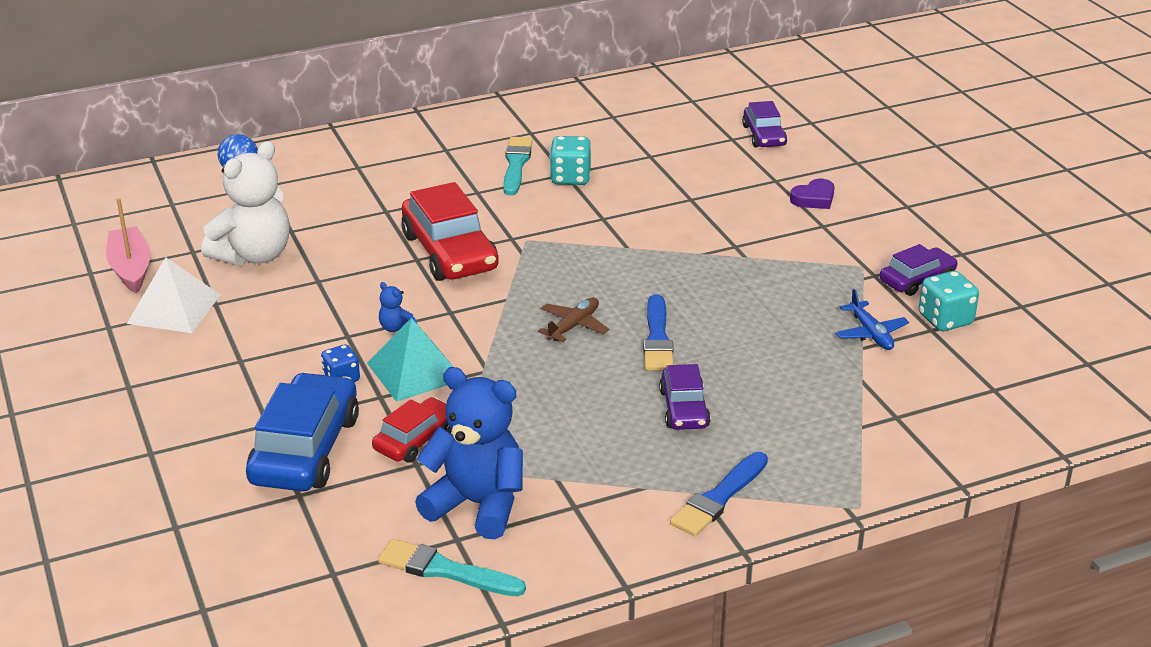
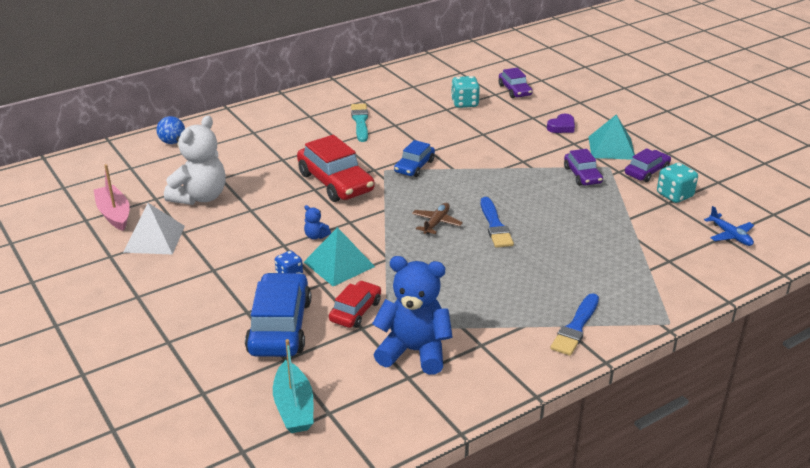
camera: 10 degrees left, 0 degrees up
(289, 560) = (294, 407): none -> turquoise boat
(445, 570) = (408, 400): turquoise brush -> none
(570, 178) = (399, 127): turquoise dice -> turquoise dice (464, 103)
(571, 239) = (414, 166): none -> blue car
(684, 409) = (530, 270): purple car -> purple car (582, 175)
(870, 333) = (631, 208): blue plane -> blue plane (730, 235)
(878, 238) = (611, 148): none -> turquoise pyramid

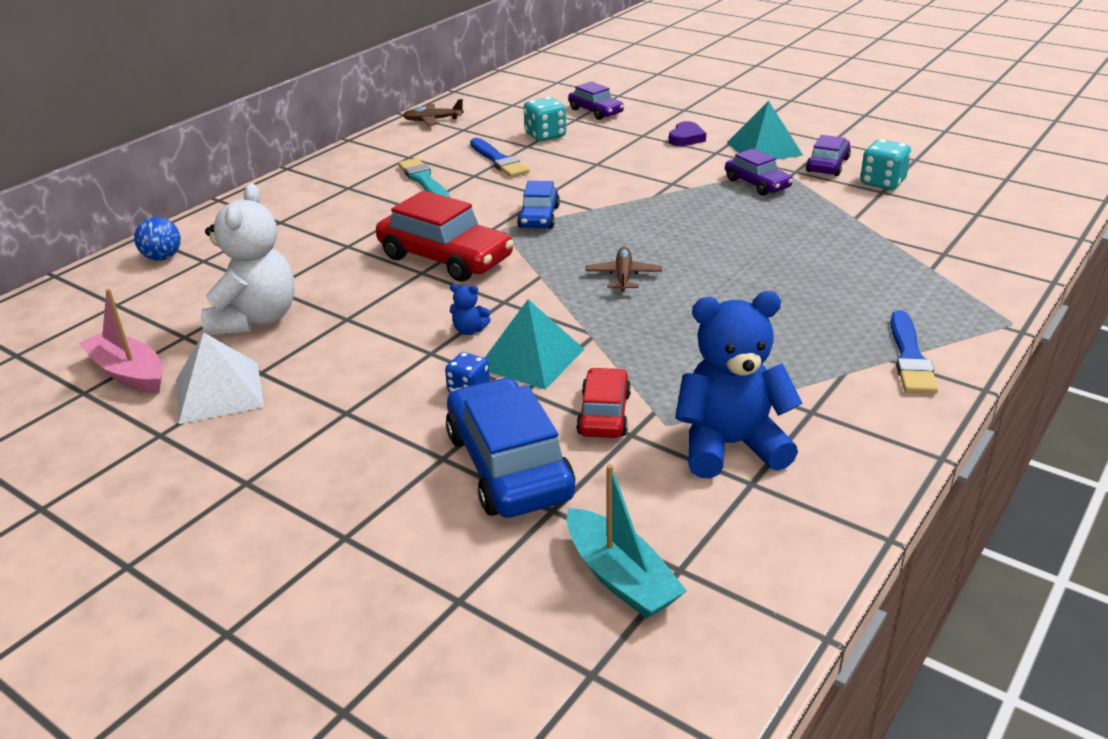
camera: 20 degrees left, 0 degrees up
(398, 74) = (433, 120): none -> brown plane
(495, 225) = (701, 262): blue brush -> blue brush (499, 160)
(730, 235) = (984, 211): blue plane -> none

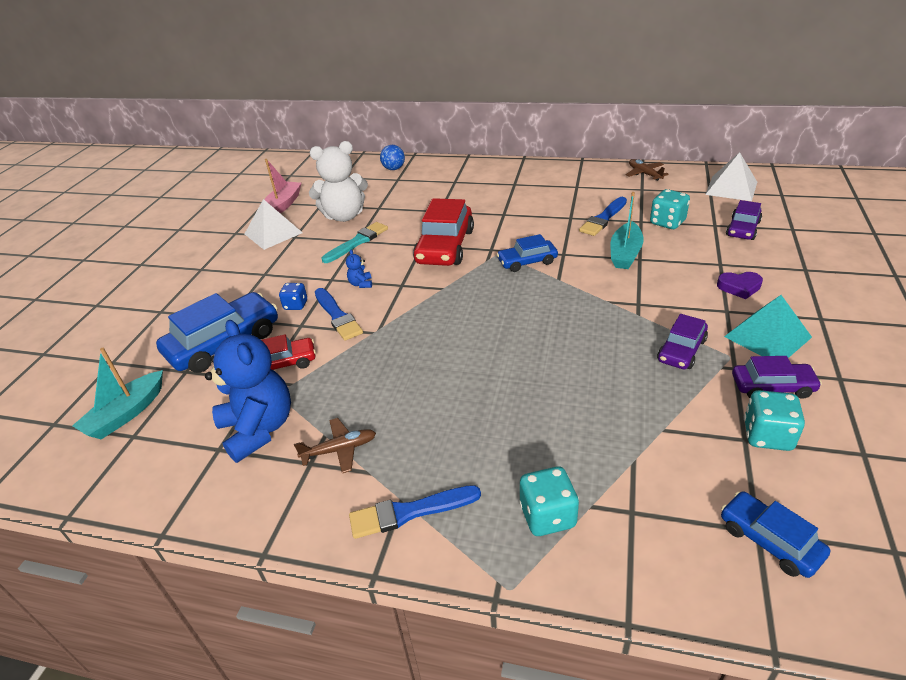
camera: 70 degrees right, 5 degrees up
(424, 180) = (546, 203): turquoise brush -> turquoise brush (357, 242)
(517, 95) = (731, 188): none -> white pyramid
(531, 358) = (337, 316): turquoise pyramid -> blue brush
(580, 167) = (625, 253): none -> turquoise boat
(623, 276) = (462, 323): brown plane -> brown plane (340, 450)
(937, 289) = (547, 516): none -> turquoise dice
(987, 212) = (769, 540): none -> blue car

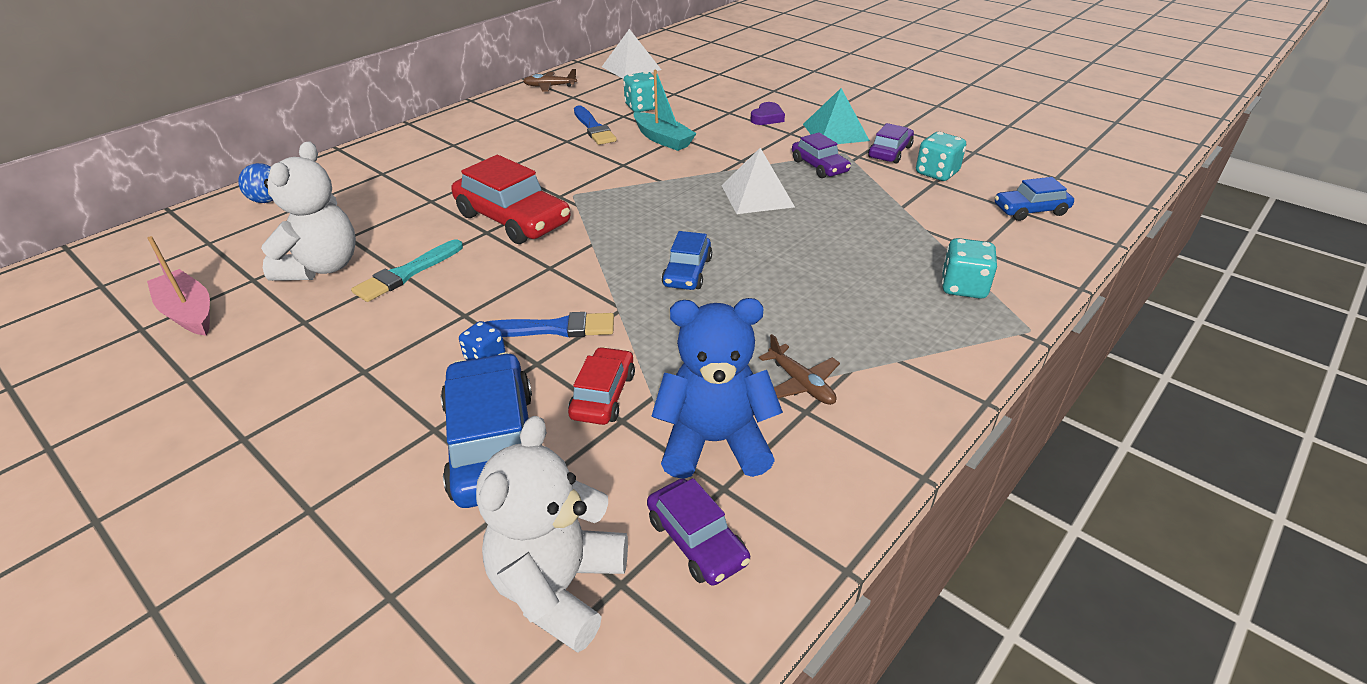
camera: 65 degrees left, 0 degrees up
(126, 414) = (558, 587): turquoise boat -> white teddy bear
(273, 233) = (259, 339): white pyramid -> white pyramid (757, 196)
(340, 450) = (801, 384): brown plane -> brown plane turned 135 degrees clockwise
(357, 242) = (407, 273): turquoise brush -> turquoise brush turned 120 degrees counterclockwise
(361, 284) = (508, 294): blue teddy bear -> none
(409, 512) = (919, 359): blue brush -> none
(527, 262) = (610, 185): blue car -> blue car (687, 272)
(742, 229) = (694, 87): purple car -> purple car (696, 540)

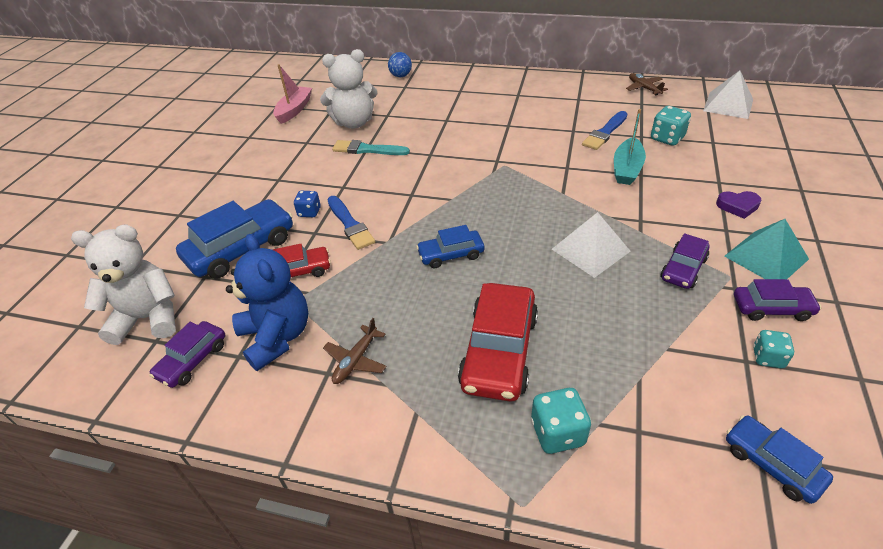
camera: 65 degrees right, 5 degrees up
(513, 219) = (452, 157): red car -> red car (499, 351)
(936, 173) = (767, 358): turquoise dice -> turquoise dice, size x0.66

